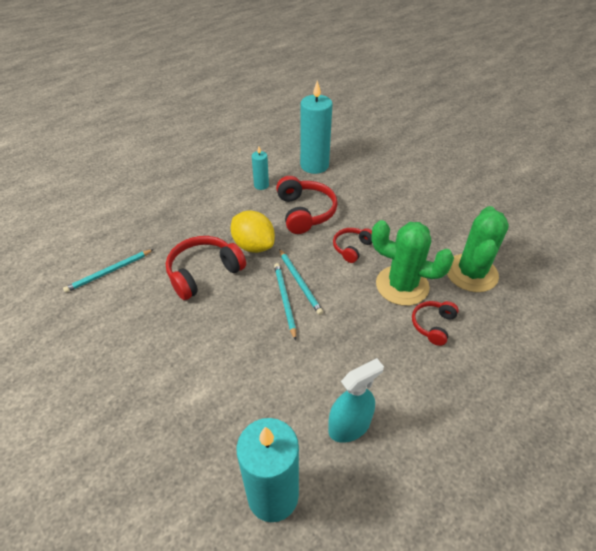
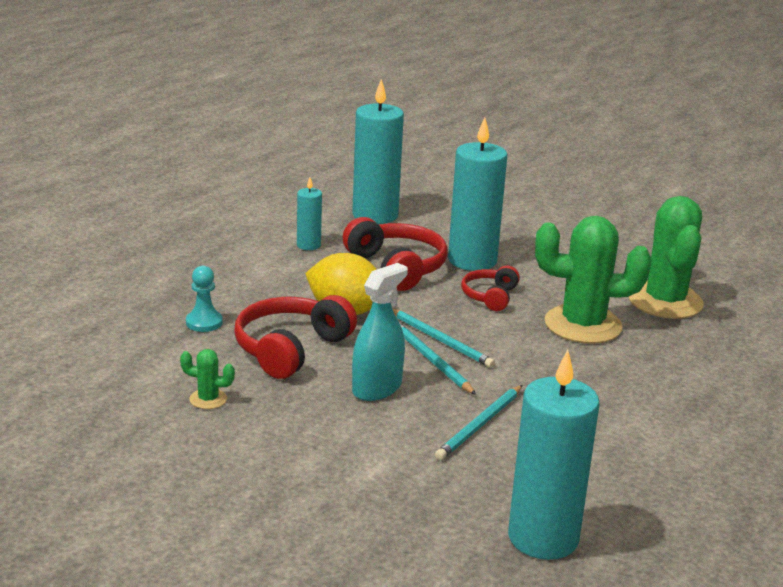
camera: 20 degrees left, 20 degrees down
(109, 272) = (138, 367): turquoise pencil -> turquoise pencil (479, 425)
(132, 307) = (208, 399): none -> green cactus
(166, 241) = (204, 322): none -> turquoise pawn
(349, 426) = (598, 462): turquoise spray bottle -> turquoise spray bottle (377, 388)
(356, 213) = (472, 260): none -> turquoise candle
(433, 325) = (646, 357): red headphones -> none

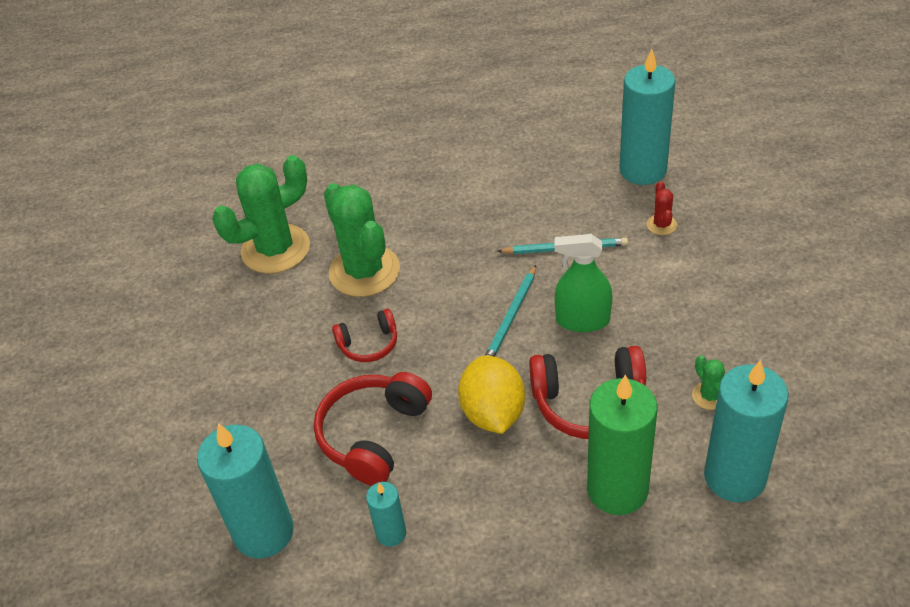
camera: 120 degrees left, 20 degrees up
(204, 322) = (617, 489): turquoise pawn -> green candle
(377, 388) = (582, 320): turquoise spray bottle -> green spray bottle
(436, 496) = (661, 225): none -> red cactus
(440, 340) = (475, 329): turquoise pencil -> none
(472, 260) = (306, 394): turquoise candle -> turquoise candle (734, 477)

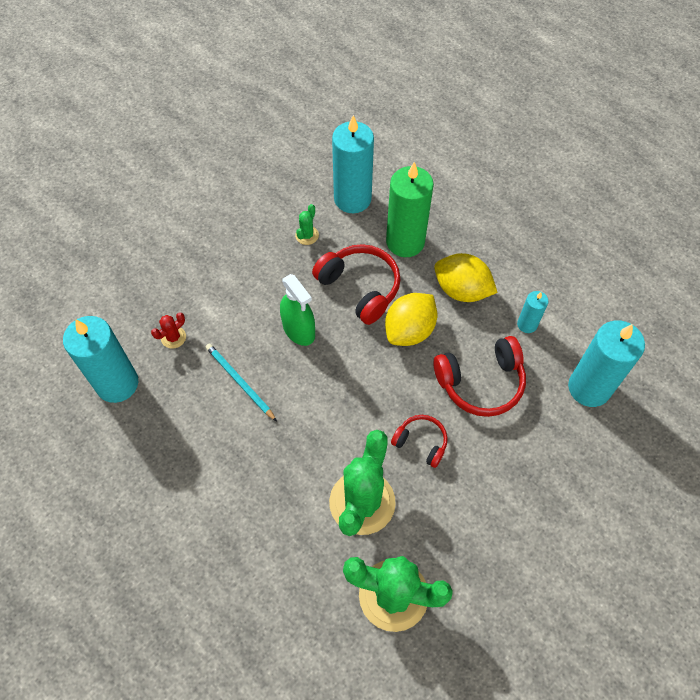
camera: 135 degrees left, 15 degrees up
(496, 500) = (461, 290): none -> yellow lemon
(511, 317) = (328, 372): turquoise pencil -> none

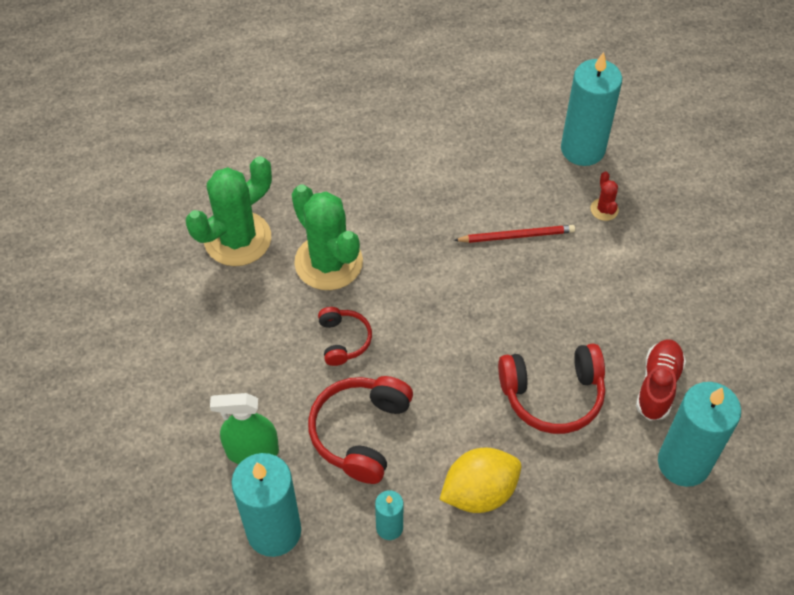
camera: 125 degrees right, 5 degrees down
(240, 382) = (517, 236): turquoise pencil -> red pencil
(299, 330) = (539, 312): green spray bottle -> green spray bottle (252, 451)
(307, 235) = (658, 385): green cactus -> red shoe
(405, 242) = (584, 478): green candle -> none
(409, 330) = (467, 408): yellow lemon -> none
(421, 442) = (343, 340): red headphones -> red headphones turned 75 degrees counterclockwise

